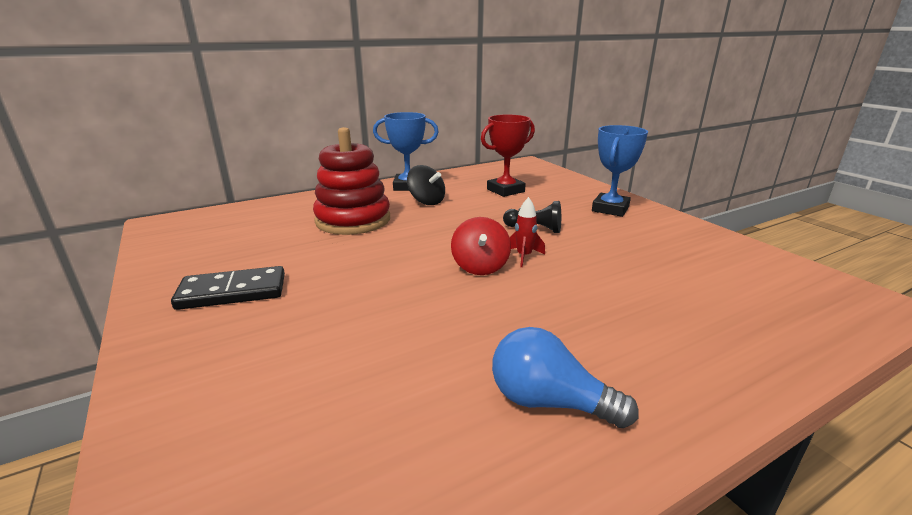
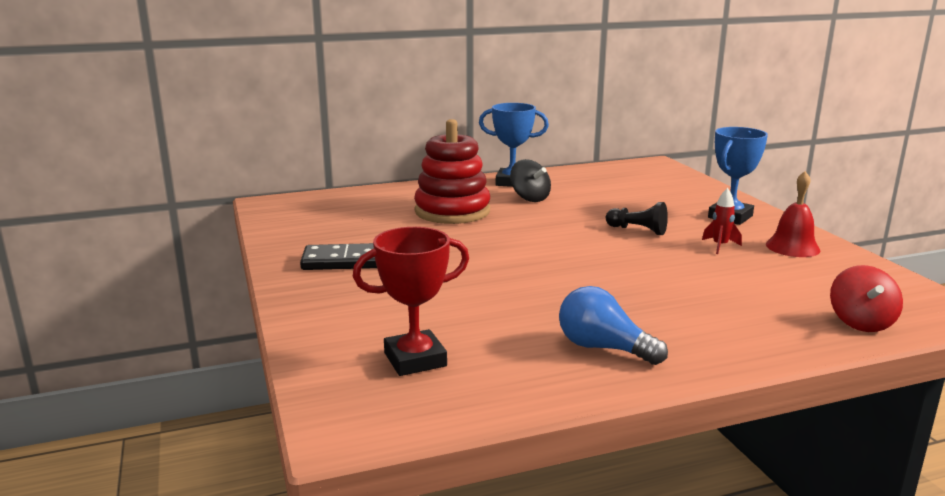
camera: 10 degrees right, 5 degrees down
(480, 266) = (572, 258): red spinning top -> red spinning top (860, 322)
(505, 190) = (619, 192): red trophy -> red trophy (415, 359)
(524, 256) = (618, 253): red rocket -> red rocket (720, 246)
(680, 237) = (792, 247): none -> red bell

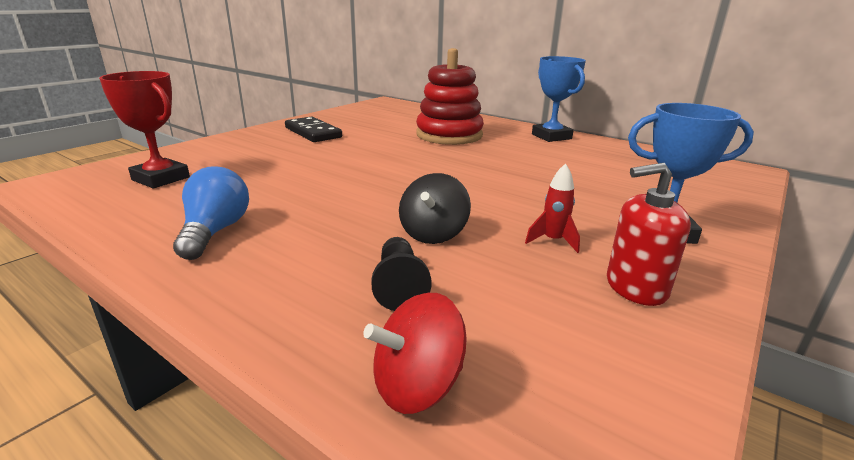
camera: 55 degrees right, 5 degrees up
(530, 198) = (526, 148): black spinning top -> black spinning top (433, 234)
(638, 230) = (526, 196): black pawn -> black pawn (399, 286)
(792, 247) = (636, 287): red bell -> red soap dispenser

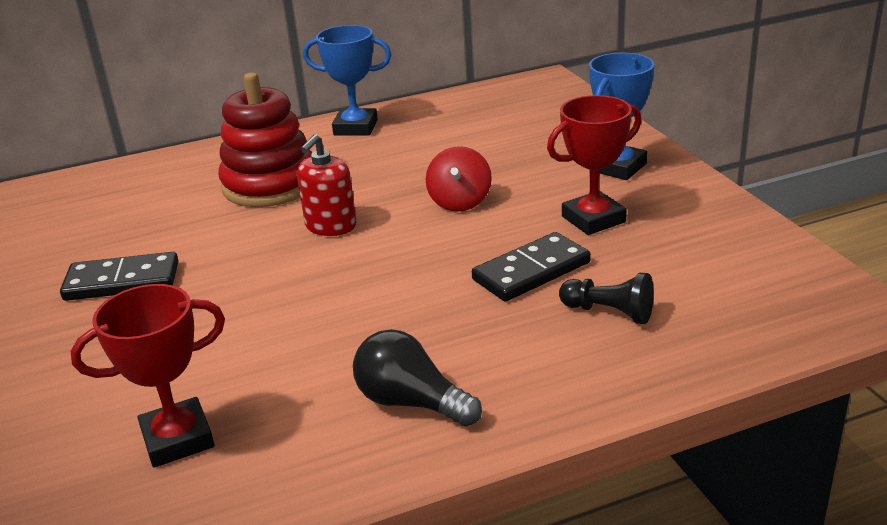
camera: 55 degrees left, 5 degrees up
(215, 232) = (411, 402): blue light bulb -> black light bulb
(417, 386) = (736, 335): red spinning top -> red spinning top (460, 202)
(433, 234) = (531, 271): black spinning top -> black domino
(553, 241) = (593, 219): red rocket -> red trophy
(636, 287) = (684, 214): red soap dispenser -> red soap dispenser (330, 226)

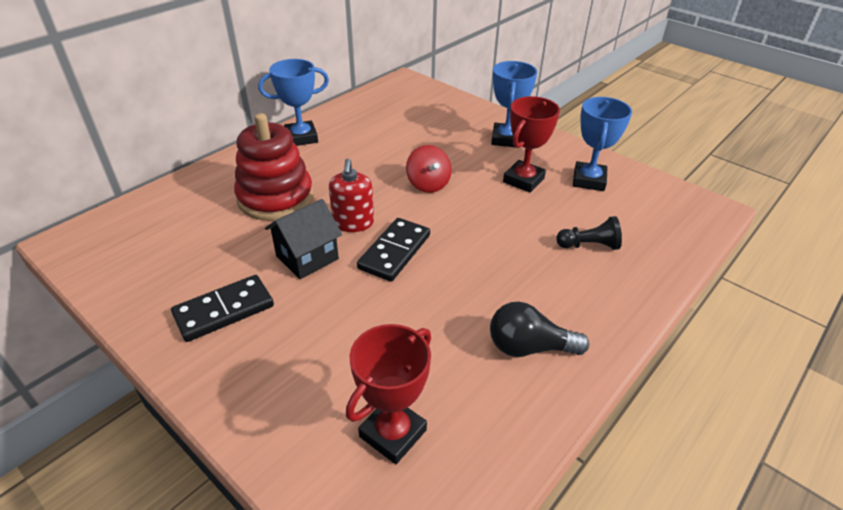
camera: 30 degrees left, 10 degrees up
(248, 250) = (307, 257): none -> black house
(531, 271) = (519, 227): black domino -> black domino (395, 252)
(691, 236) = (589, 180): none -> blue trophy

